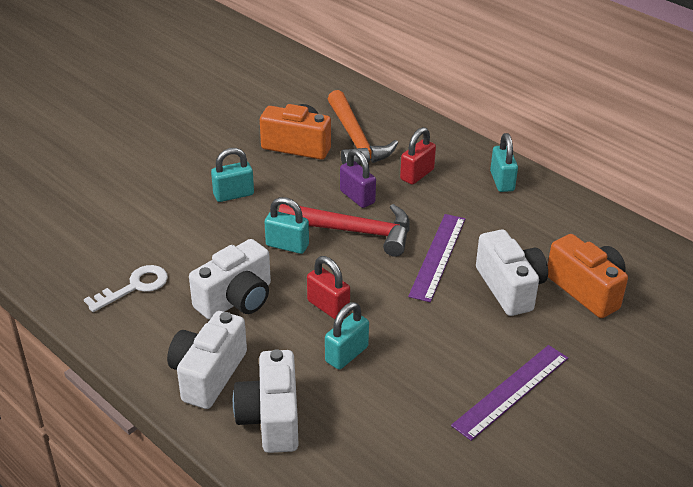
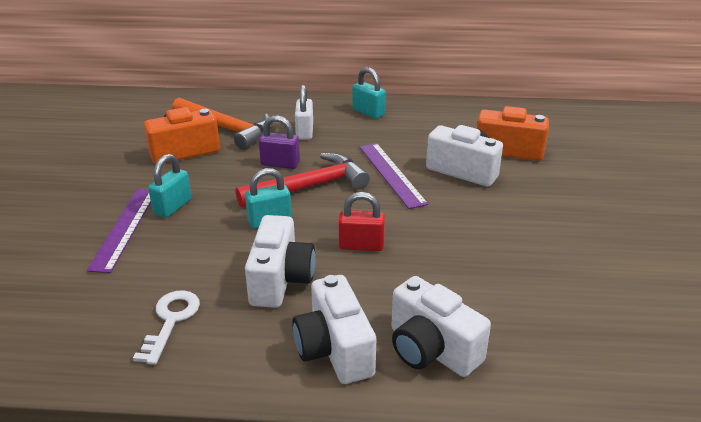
camera: 40 degrees left, 5 degrees down
(346, 354) = (420, 270): turquoise padlock -> none
(417, 174) = (304, 132): red padlock -> white padlock
(511, 391) = (556, 230): purple ruler -> purple ruler (125, 228)

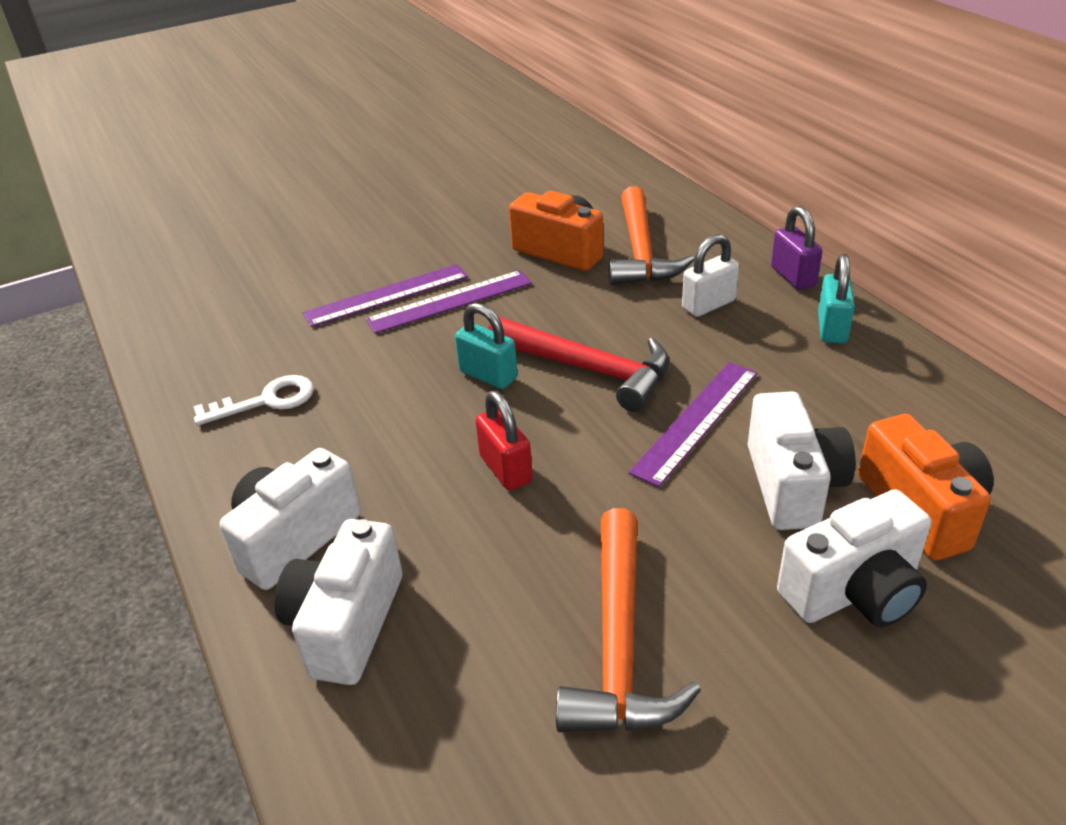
camera: 60 degrees right, 5 degrees up
(173, 207) = (450, 301): turquoise padlock -> purple ruler
(280, 164) = (612, 324): purple padlock -> purple padlock (793, 276)
(280, 280) = (385, 438): white camera -> white camera (854, 591)
(522, 259) = (618, 644): none -> orange hammer

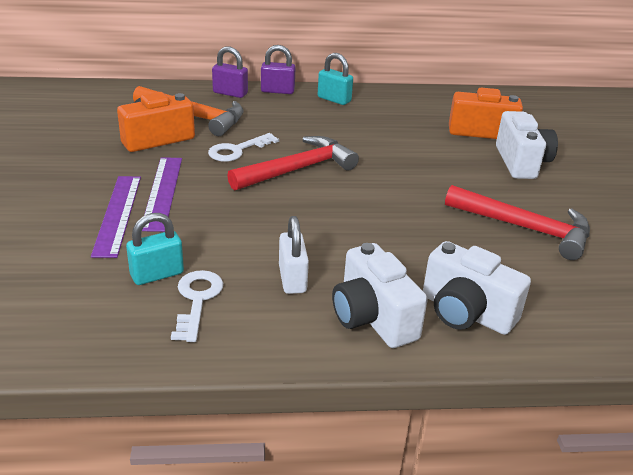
camera: 70 degrees left, 5 degrees down
(488, 375) = (268, 202): turquoise padlock -> turquoise padlock (157, 274)
(506, 469) = (367, 222): red padlock -> none
(590, 310) = (237, 150): none -> white key
(618, 644) = (525, 228): orange hammer -> red hammer
(696, 421) = (375, 156): purple ruler -> none
(708, 305) = (276, 118): white padlock -> white padlock (292, 279)
(736, 248) = (230, 93): none -> purple padlock
(792, 485) = (444, 150): white camera -> none

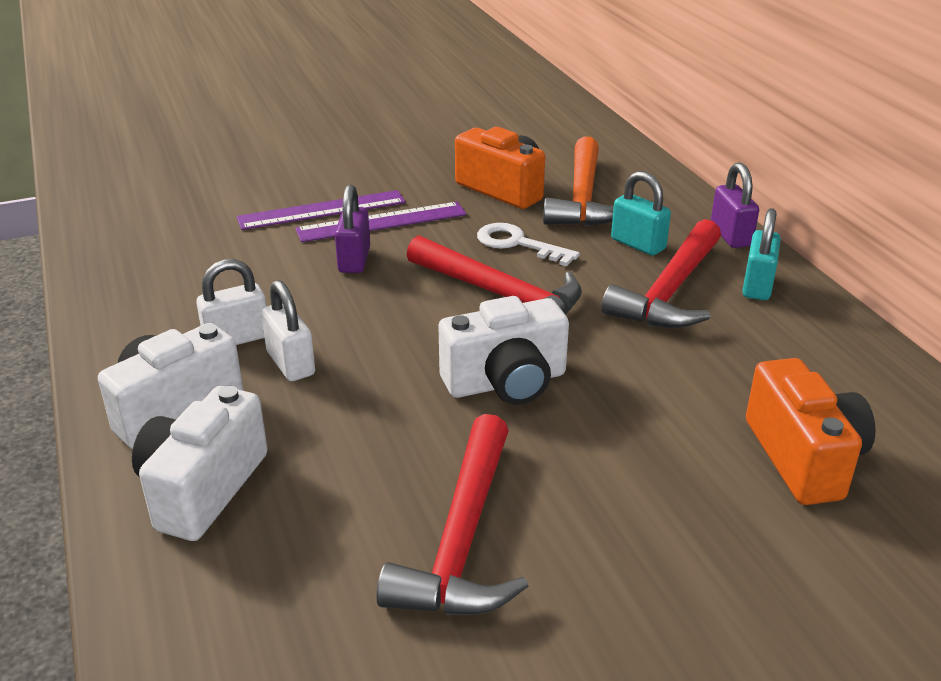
camera: 75 degrees right, 0 degrees up
(157, 274) = (219, 257): turquoise padlock -> turquoise padlock (638, 244)
(197, 300) = (180, 288): white key -> none
(230, 93) = (680, 204): purple padlock -> purple padlock (354, 260)
(325, 121) = (670, 291): none -> red hammer
(337, 259) = (291, 363): none -> white padlock
(521, 162) = (713, 522): white camera -> white camera (506, 382)

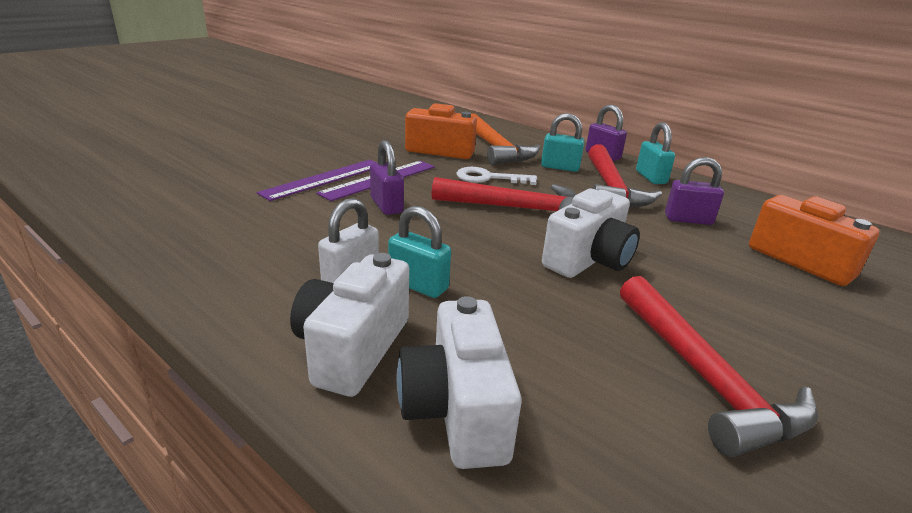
camera: 30 degrees left, 5 degrees down
(291, 363) = (418, 285): white padlock -> turquoise padlock
(718, 362) = (688, 219): none -> purple padlock

